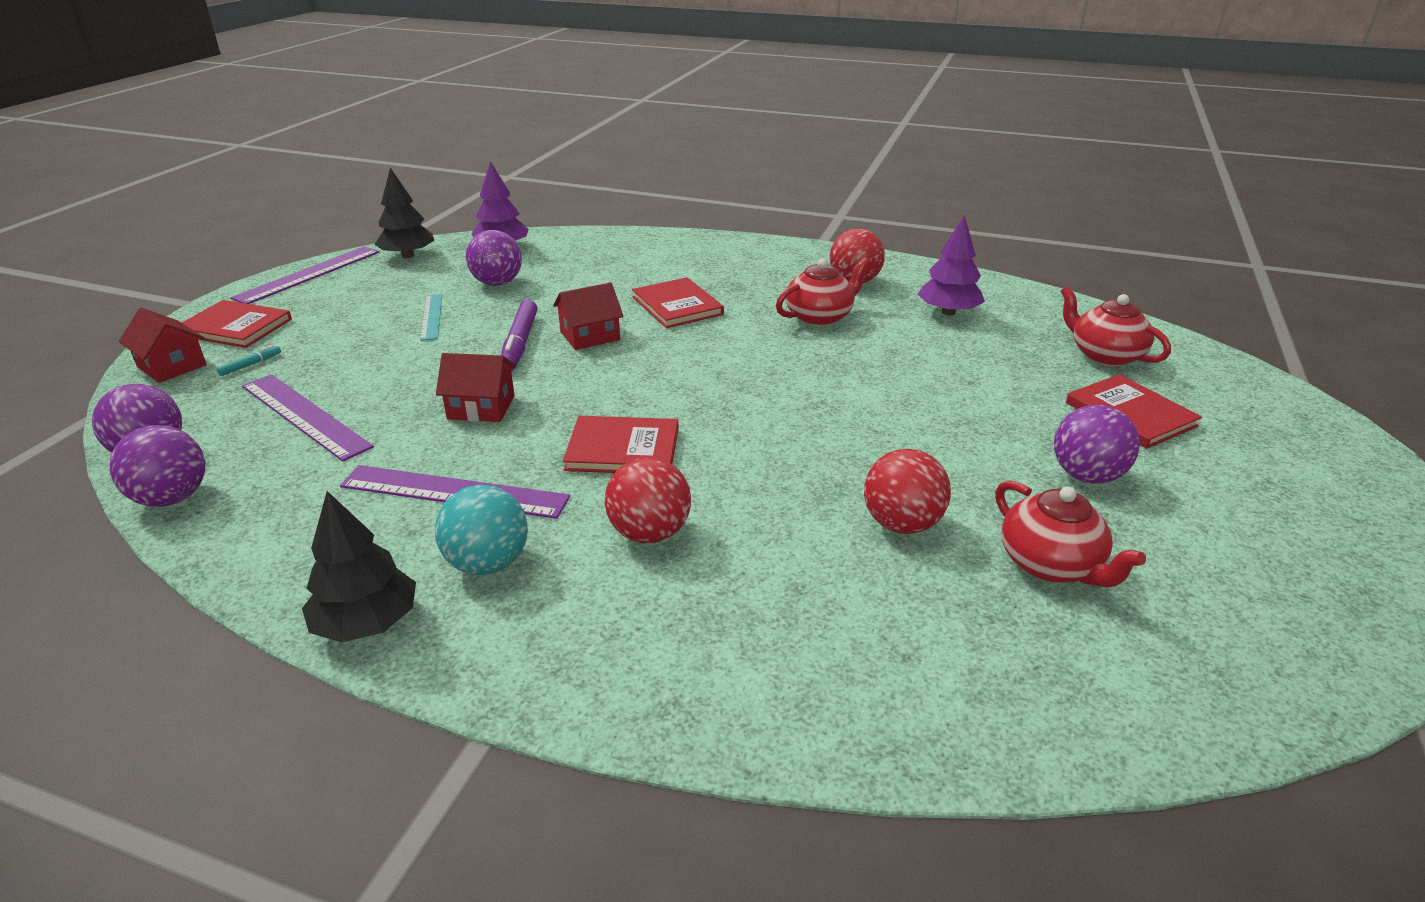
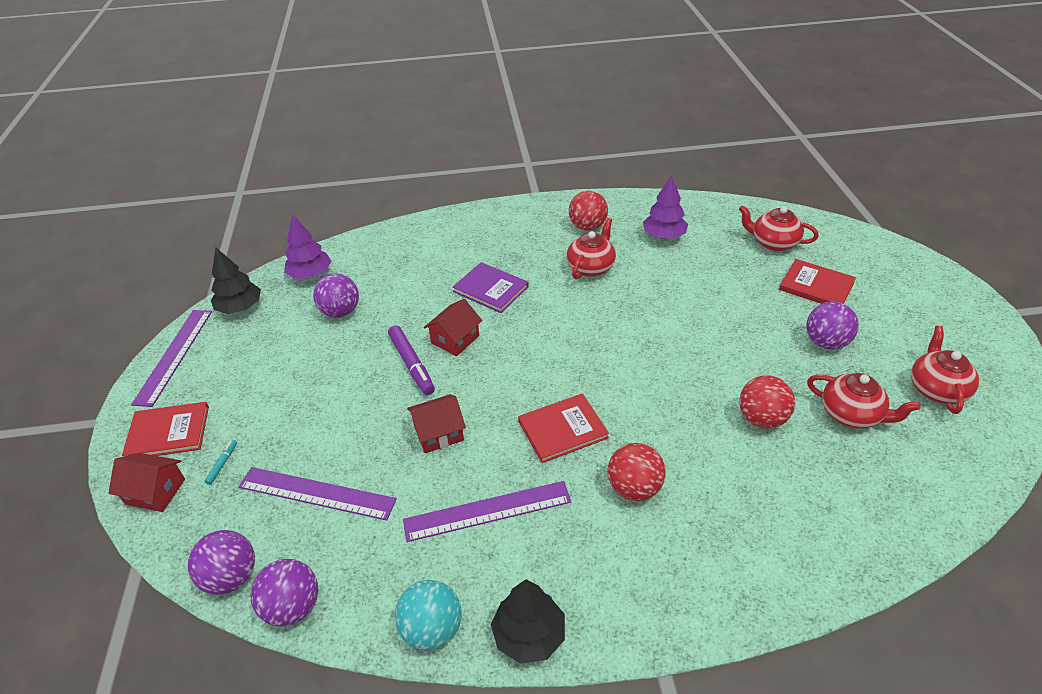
camera: 25 degrees left, 10 degrees up
(431, 316) = (321, 363): turquoise ruler -> none
(488, 563) = (560, 555): turquoise ball -> turquoise ball (432, 629)
(677, 306) = (491, 289): red book -> purple book
(1234, 584) = (936, 389): none -> red teapot

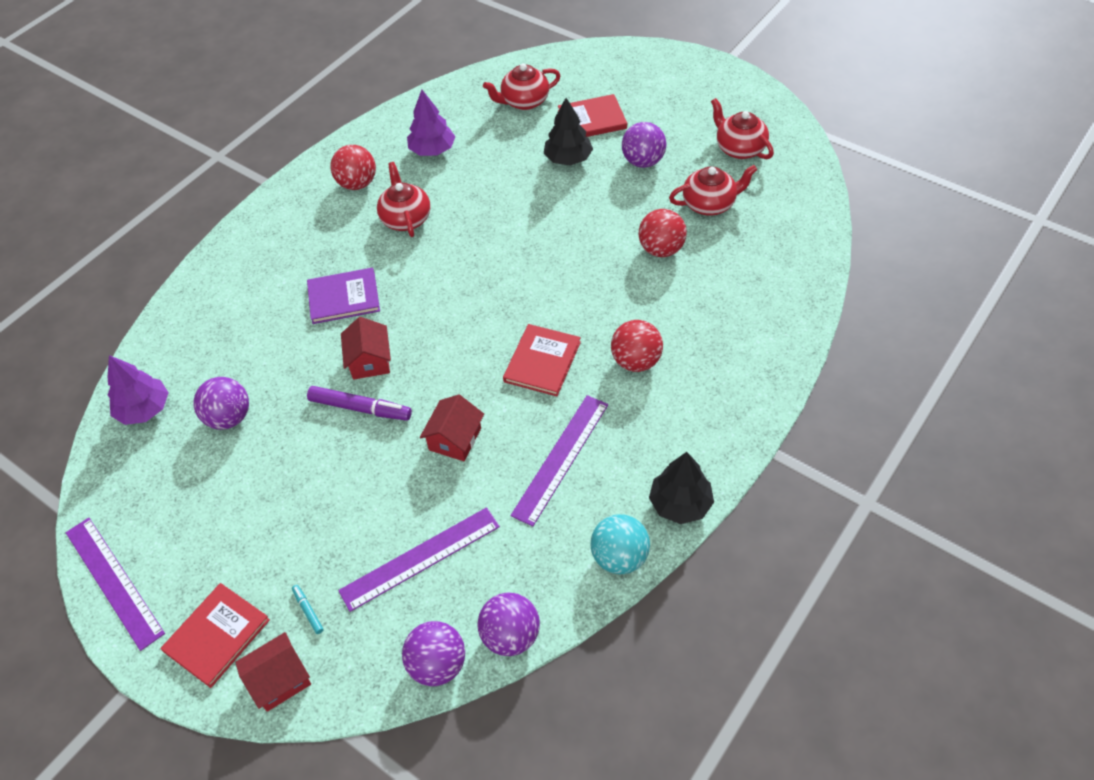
camera: 45 degrees left, 10 degrees up
(240, 307) = (115, 491): black tree -> black tree (568, 159)

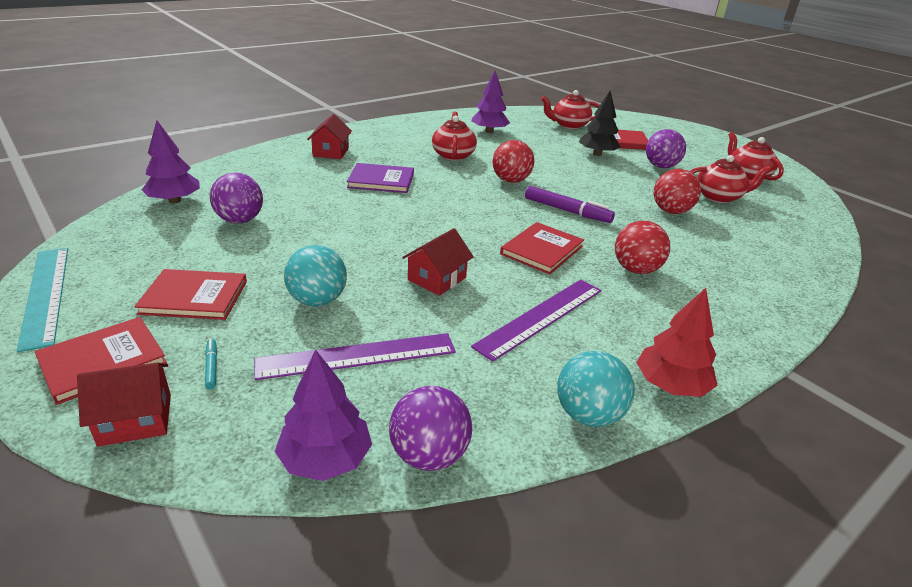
camera: 10 degrees right, 20 degrees down
(114, 581) = (45, 294): purple ruler -> turquoise ruler
(247, 539) = (194, 297): none -> red book
(357, 184) = (424, 134): red ball -> red ball (511, 180)
(358, 505) = (317, 300): none -> turquoise ball
(360, 408) = (358, 240): purple marker -> purple marker (567, 211)
(369, 361) = (383, 216): red house -> red house (331, 152)
(437, 664) = (326, 459): purple ball -> purple tree
(680, 504) = (670, 385): black tree -> red tree

